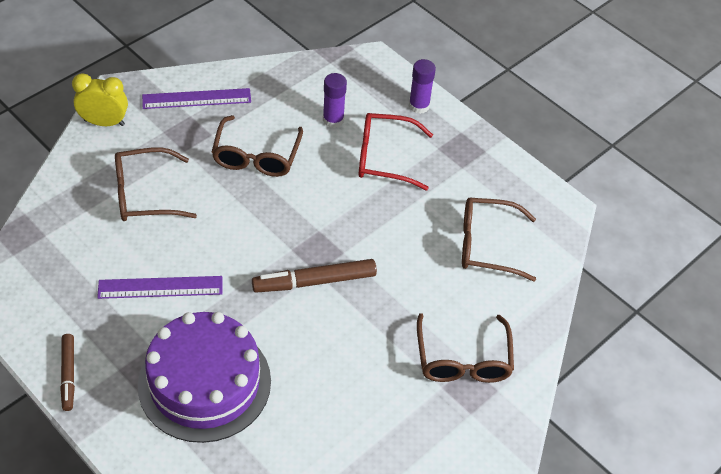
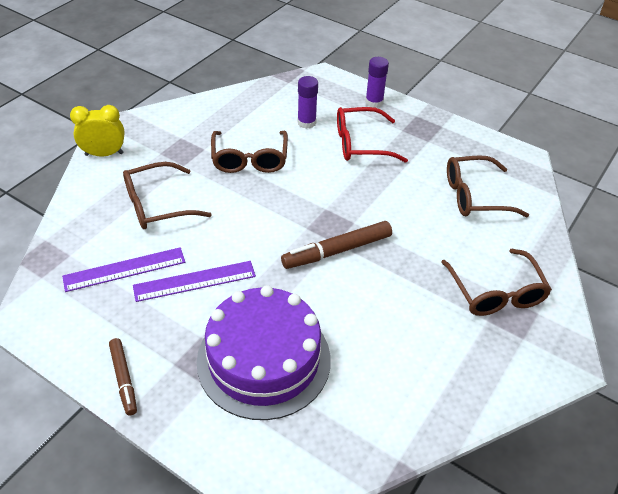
camera: 10 degrees left, 5 degrees down
(196, 99) = (183, 124): purple ruler -> purple ruler (124, 269)

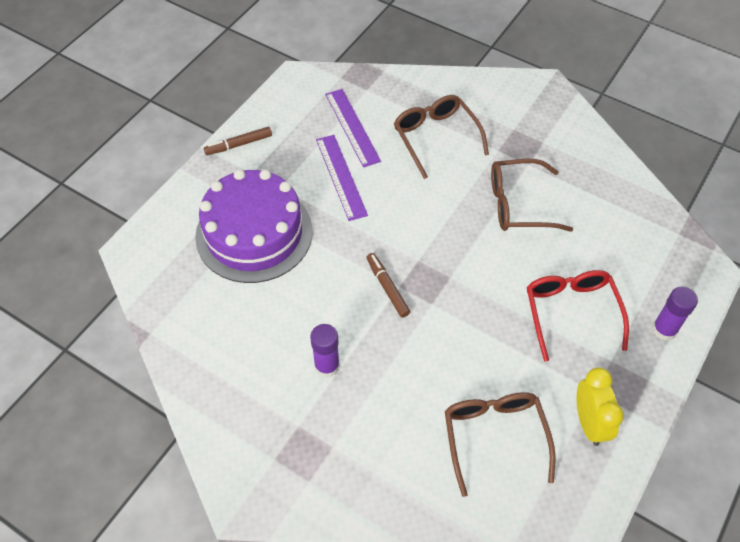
camera: 90 degrees right, 10 degrees up
(104, 154) = (503, 88): yellow clock -> yellow clock (589, 423)
(306, 122) = (599, 255): purple glue stick -> purple glue stick (327, 366)
(337, 251) = (387, 287): brown marker -> brown marker, size x0.63
(496, 292) = (336, 439): brown glasses -> none

